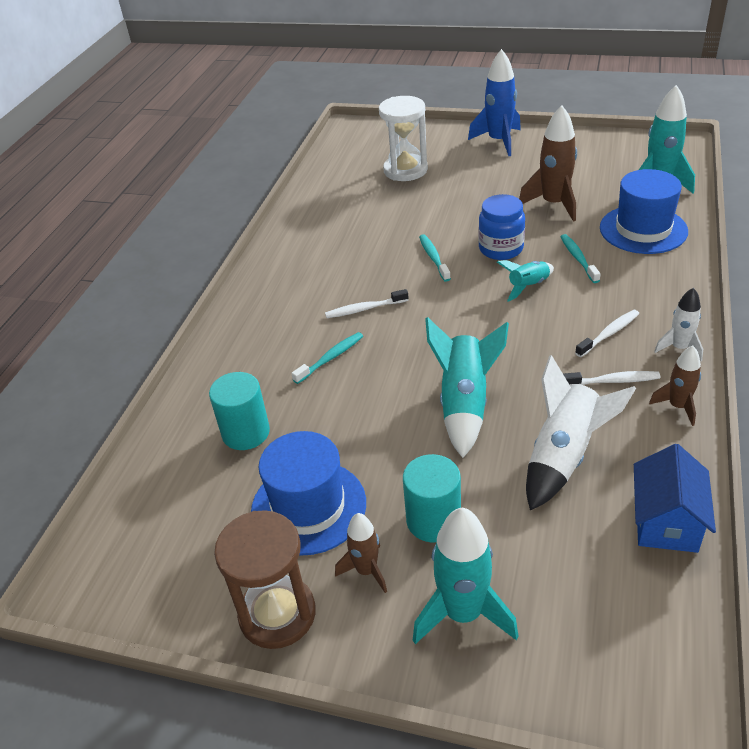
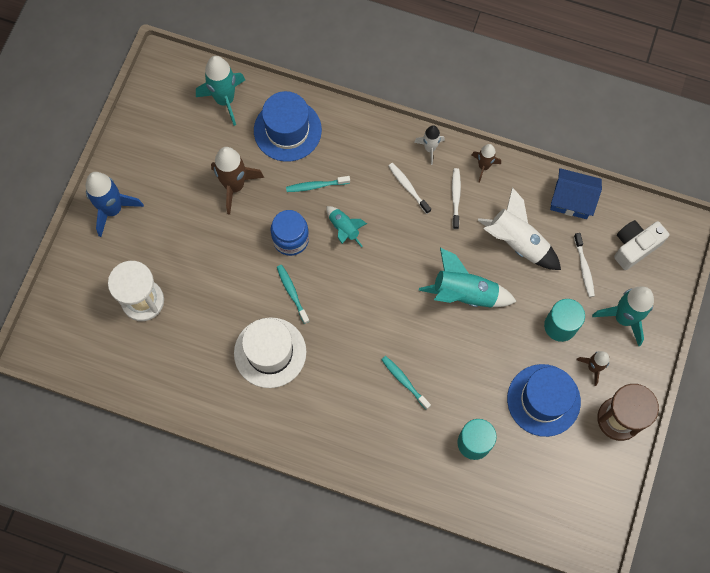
camera: 90 degrees left, 30 degrees up
(359, 252) = (270, 352): none -> white hat
(364, 309) = (350, 353): white toothbrush -> white toothbrush (584, 268)
(433, 258) = (292, 293): turquoise toothbrush -> turquoise toothbrush turned 75 degrees clockwise
(609, 626) = (634, 247): none -> white camera

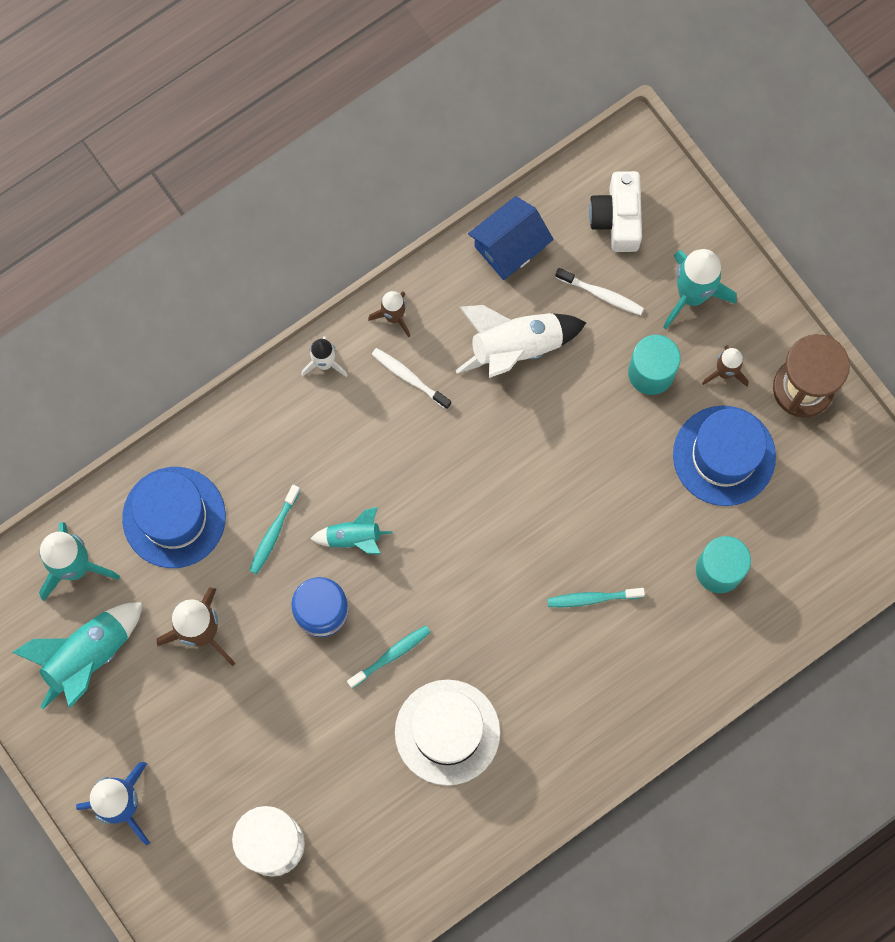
camera: 55 degrees left, 5 degrees up
(292, 293) = (391, 655): turquoise toothbrush -> turquoise toothbrush turned 135 degrees clockwise
(408, 187) = (355, 424): white toothbrush -> none
(464, 293) = (535, 453): turquoise rocket -> turquoise rocket (87, 656)

